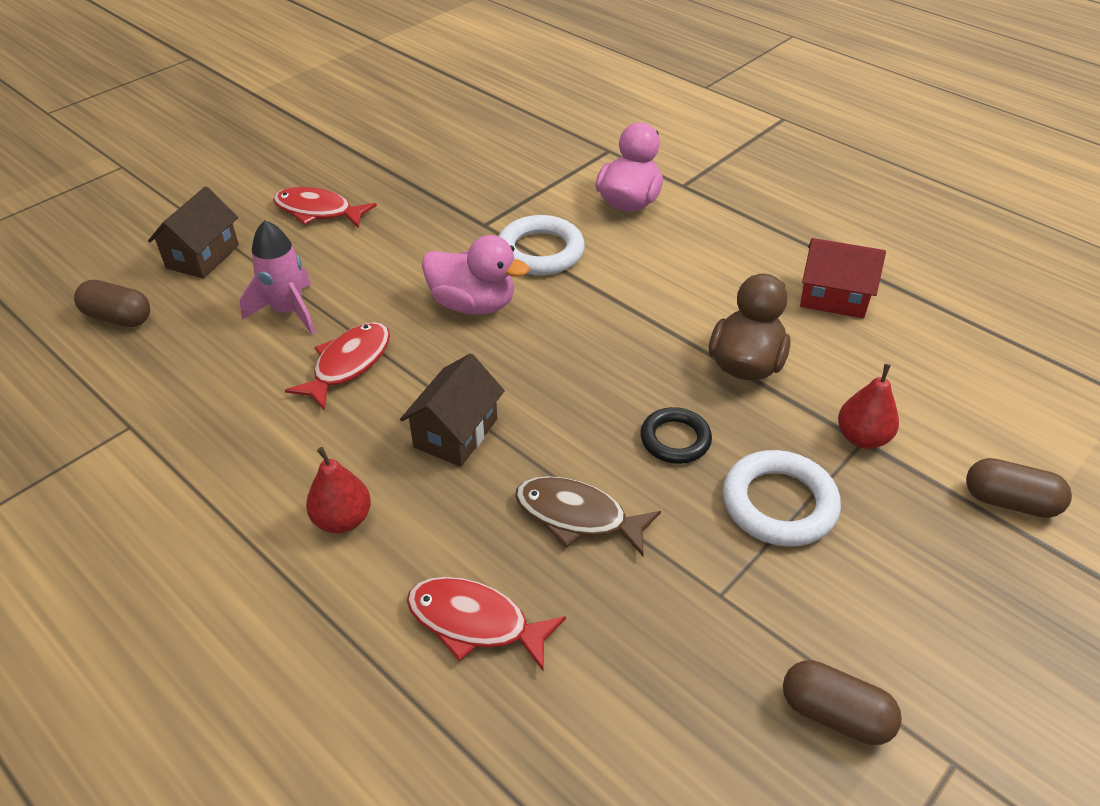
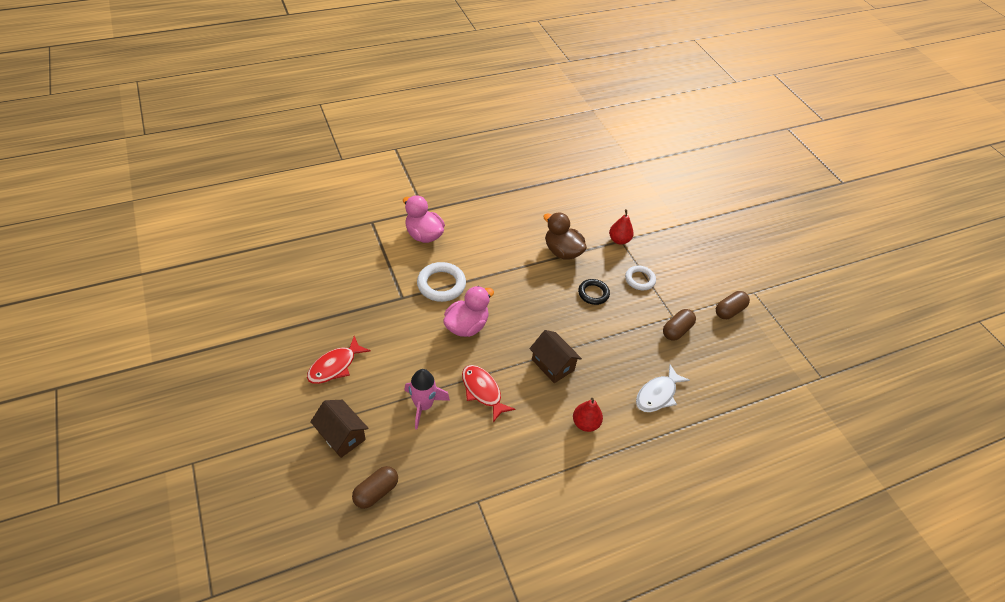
camera: 70 degrees left, 5 degrees up
(475, 622) = (657, 394): red fish -> white fish
(577, 516) = (619, 342): brown fish -> none
(779, 504) = (639, 279): white ring -> white ring, size x0.66
(833, 298) = (538, 205): red house -> none
(1009, 501) = (665, 220): brown capsule -> brown capsule (676, 330)

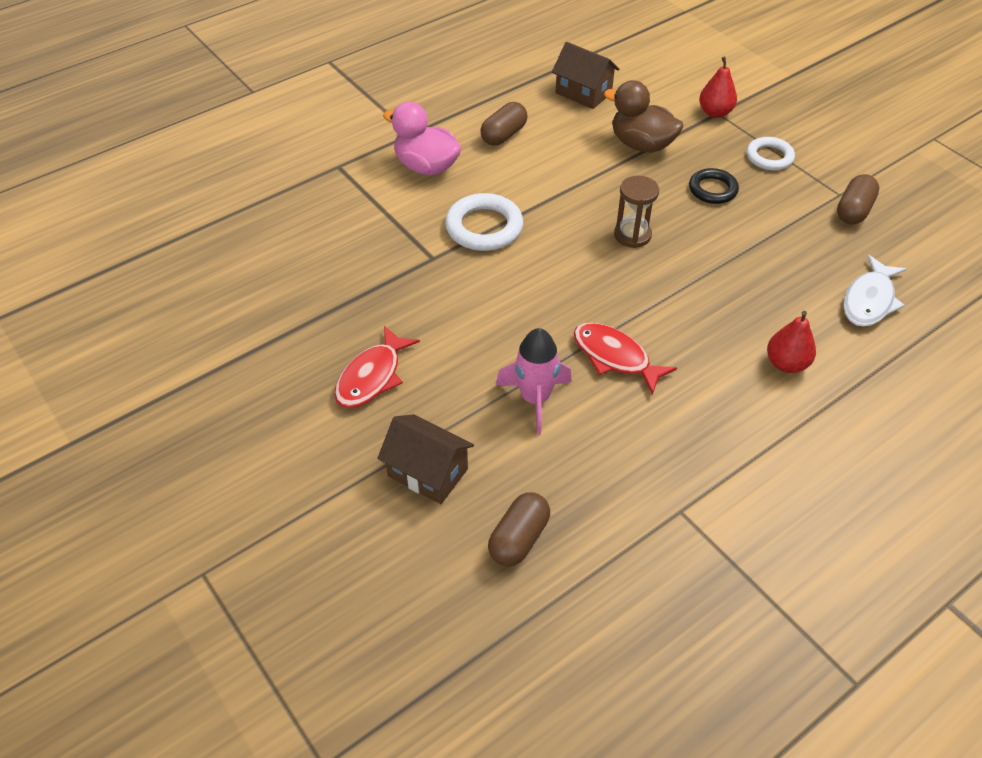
camera: 10 degrees left, 0 degrees up
(466, 326) = (548, 274): pink duck -> none
(529, 312) = (632, 235): none -> brown hourglass
(552, 365) = (700, 297): brown house -> brown house (583, 93)
(729, 311) = (913, 169): brown capsule -> brown capsule (504, 135)

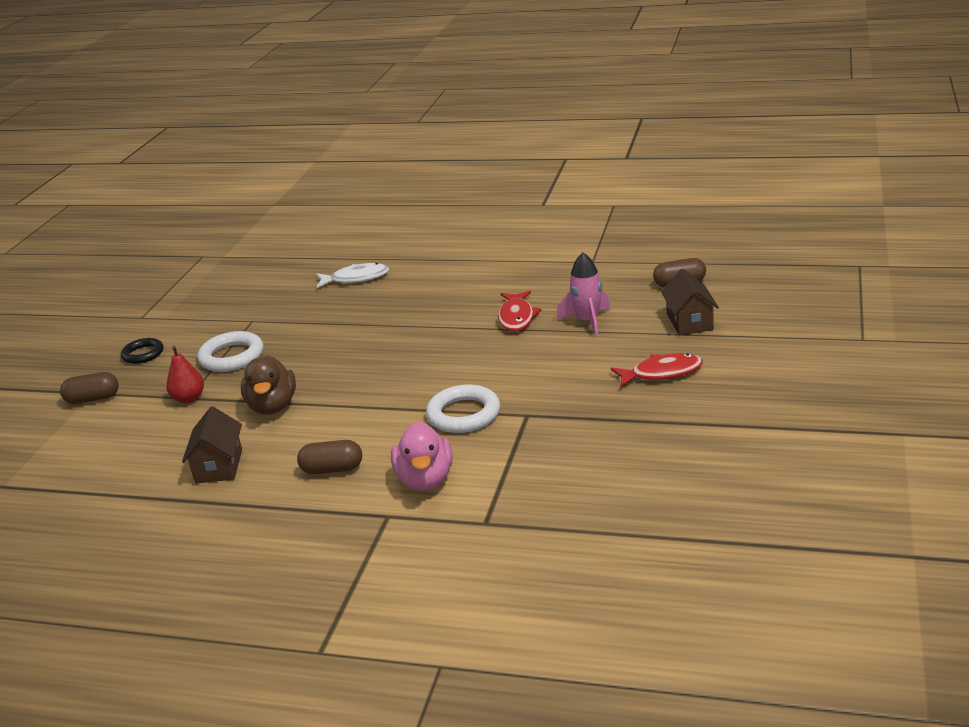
camera: 125 degrees left, 20 degrees down
(632, 235) = (393, 361): brown hourglass -> none
(712, 189) = (300, 358): black ring -> black ring (143, 354)
(769, 157) = (232, 356): white ring -> white ring, size x1.53
(786, 364) = (445, 278): red pear -> none
(853, 210) = (266, 311): brown capsule -> brown capsule (93, 399)

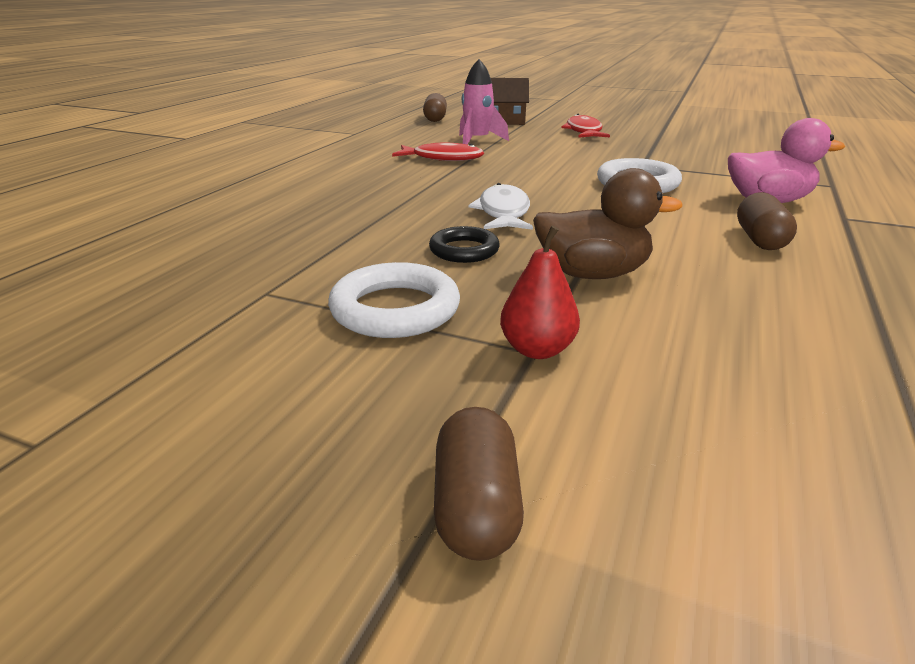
camera: 85 degrees left, 0 degrees up
(143, 354) = (276, 426): black ring -> black ring (464, 250)
(219, 466) = (774, 313): brown house -> none
(356, 278) = (224, 218): white fish -> white fish (503, 212)

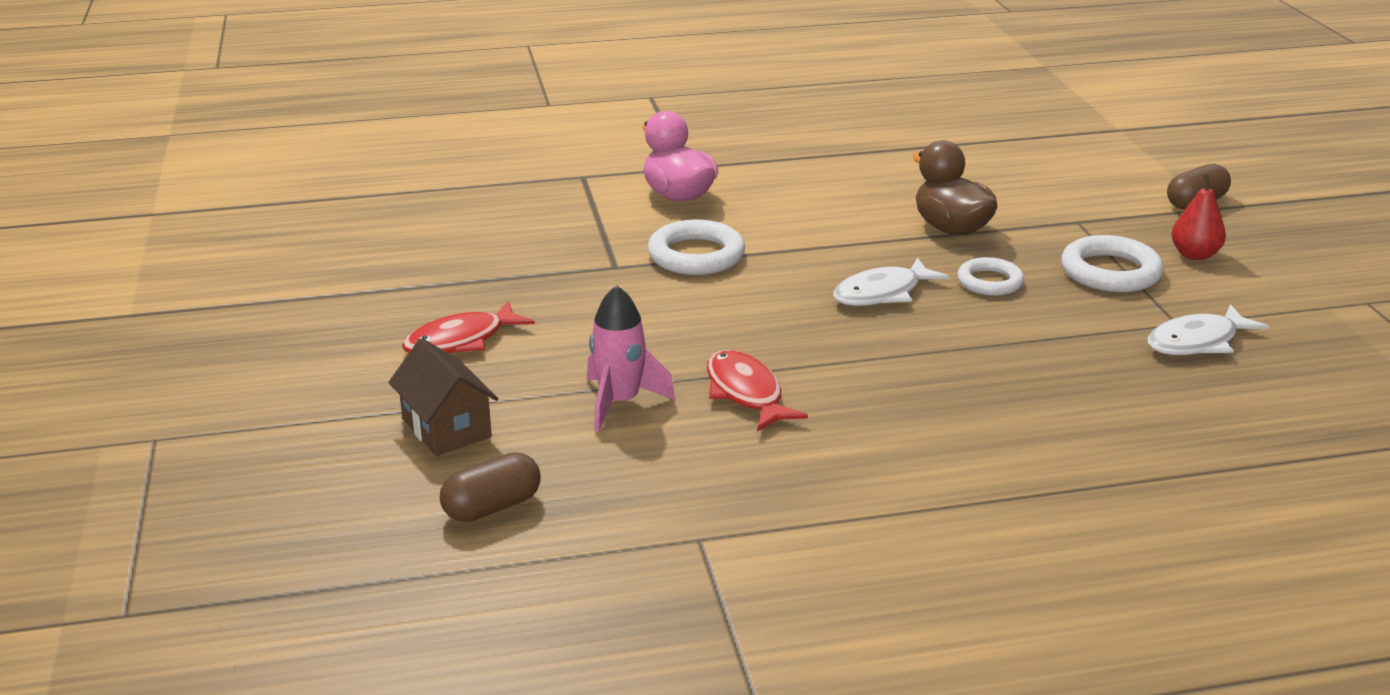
camera: 125 degrees left, 0 degrees up
(229, 286) = (1197, 342): none -> white fish
(464, 250) = (989, 282): black ring -> white ring
(537, 350) = (1074, 220): red pear -> red pear (1194, 255)
(760, 240) = (790, 188): brown capsule -> none

